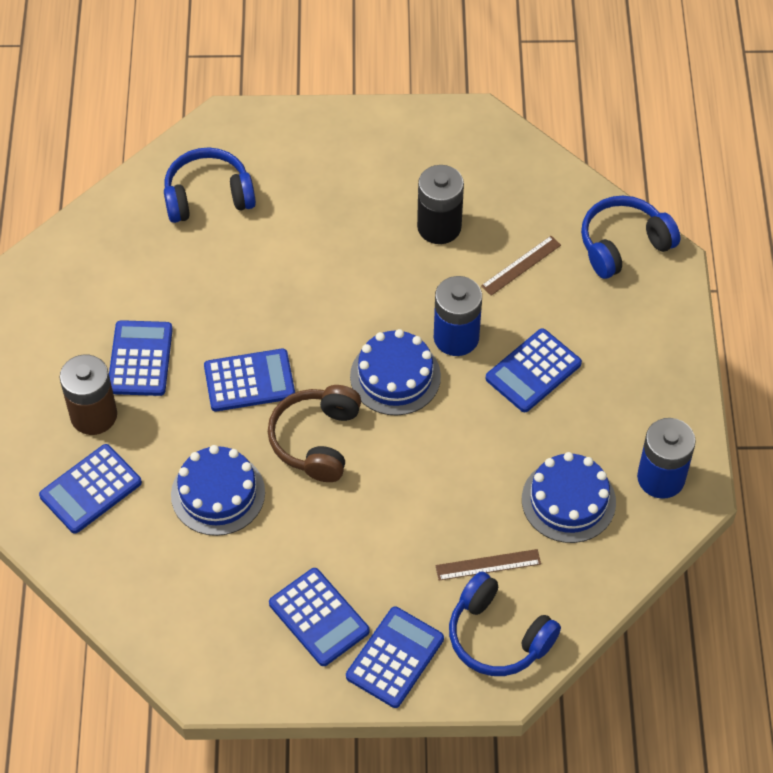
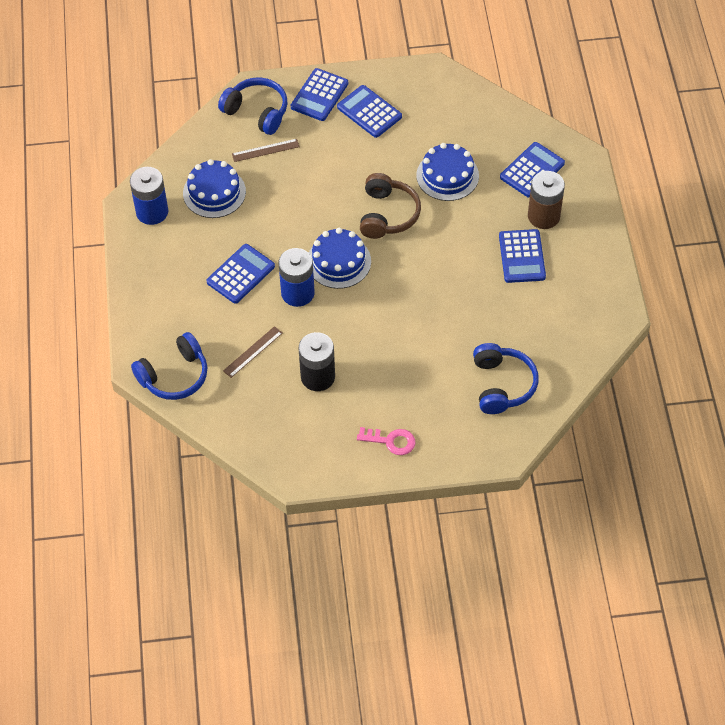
camera: 175 degrees right, 0 degrees up
(208, 196) = (502, 385): blue headphones -> blue headphones turned 75 degrees counterclockwise
(249, 381) = (441, 249): blue calculator -> none
(357, 145) = (391, 441): none -> pink key

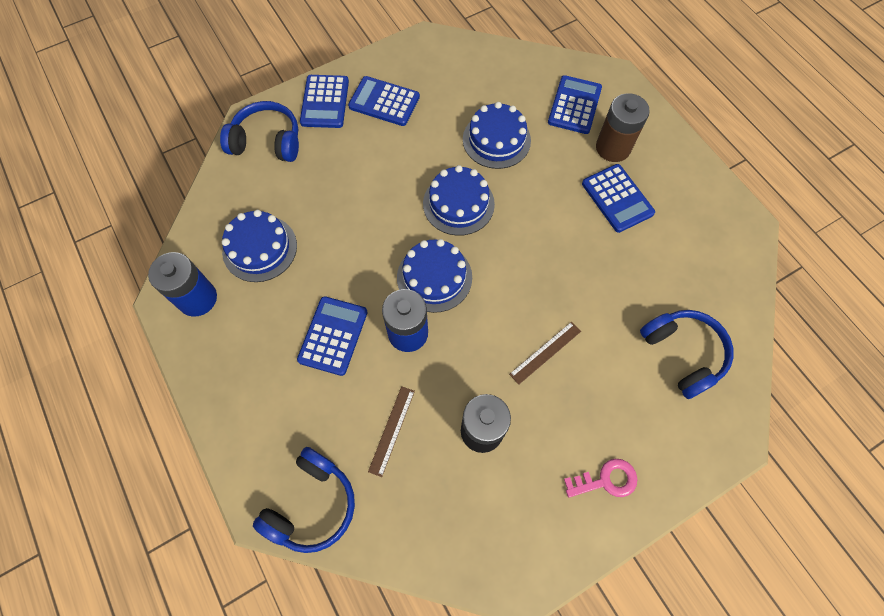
camera: 25 degrees left, 10 degrees up
(265, 150) = (295, 180): brown ruler -> brown ruler (545, 352)
(387, 214) = (458, 204): brown headphones -> blue cake

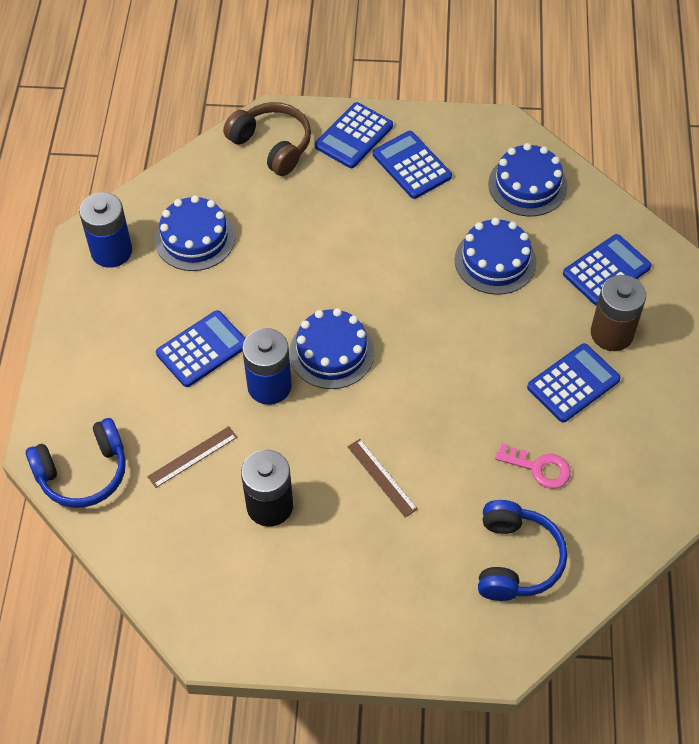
camera: 35 degrees right, 10 degrees down
(267, 141) = (272, 145): blue headphones -> brown headphones
(458, 204) = (408, 300): blue cake -> blue cake (527, 185)
(545, 352) = (382, 477): brown ruler -> brown ruler turned 60 degrees clockwise
(606, 480) = (348, 615): pink key -> pink key (539, 468)
(617, 198) = (573, 383): blue calculator -> blue calculator turned 135 degrees counterclockwise

